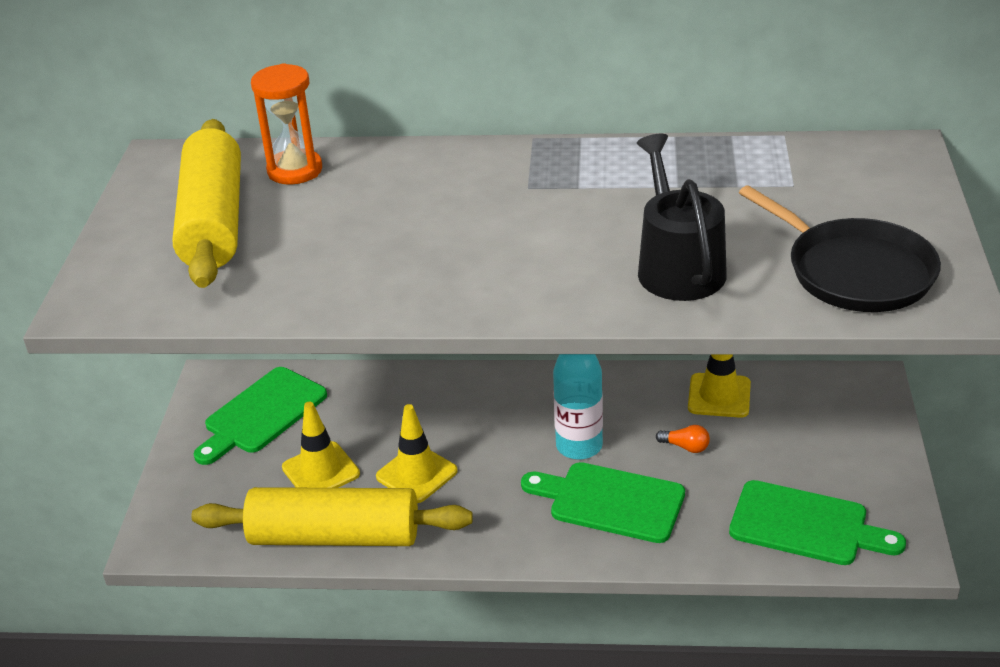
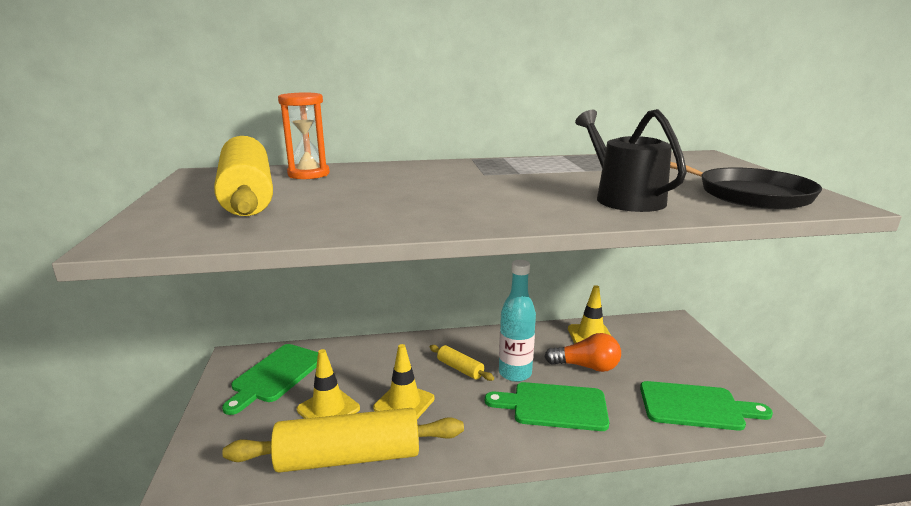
camera: 15 degrees left, 15 degrees down
(506, 431) = (460, 369): none -> yellow rolling pin
(685, 447) = (586, 366): orange light bulb -> orange light bulb, size x1.93

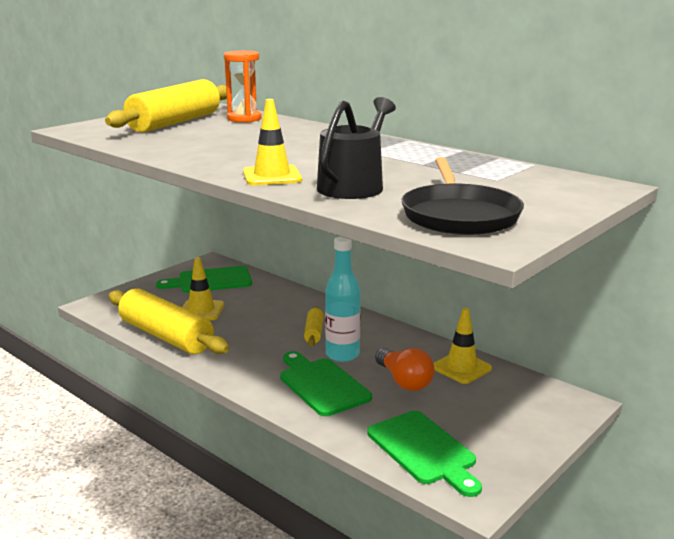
camera: 50 degrees right, 0 degrees up
(404, 403) = (242, 330): yellow traffic cone -> yellow traffic cone (272, 176)

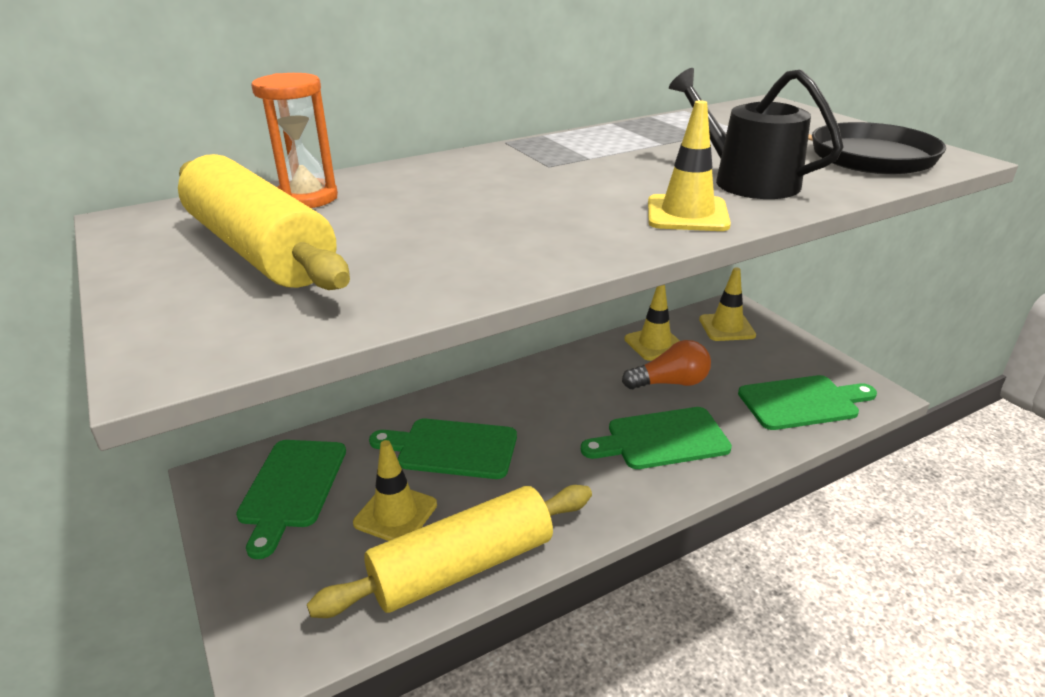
camera: 70 degrees left, 10 degrees up
(267, 314) = (452, 448): none -> green cutting board
(313, 332) = (529, 420): yellow rolling pin -> none
(342, 355) = (596, 410): turquoise bottle -> none
(529, 402) = (726, 327): none -> yellow traffic cone

